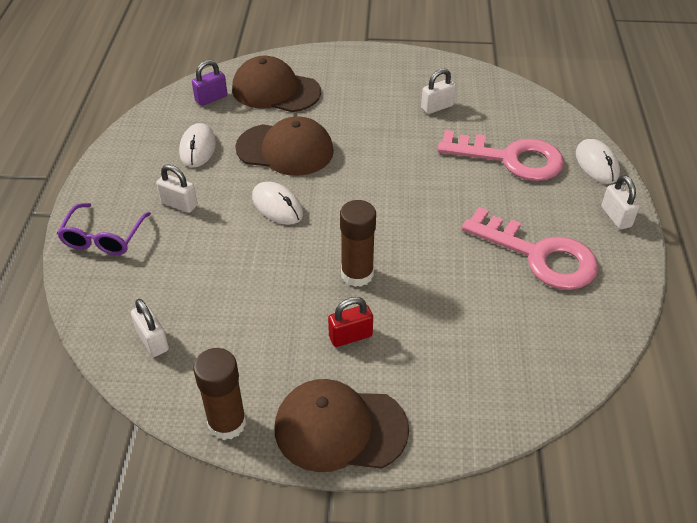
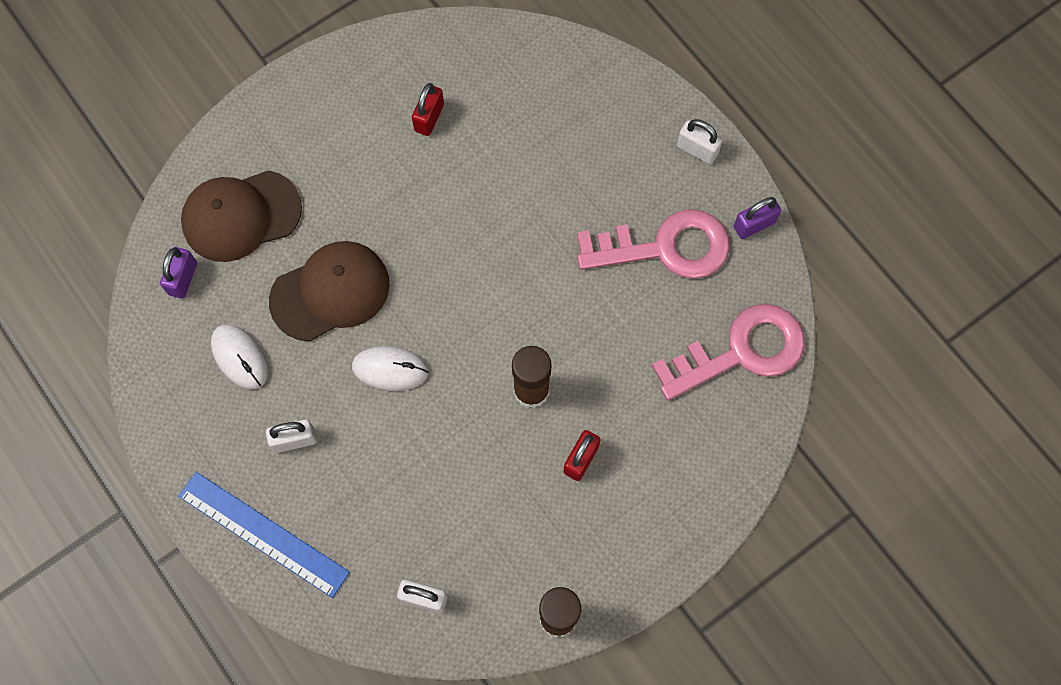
camera: 40 degrees left, 25 degrees up
(104, 237) = (263, 533): purple glasses -> blue ruler
(340, 428) = (646, 550): brown cap -> none
(437, 107) = (429, 118): white padlock -> red padlock
(510, 159) = (554, 141): pink key -> pink key (741, 352)
(596, 164) = (636, 90): white mouse -> none
(625, 282) = (754, 225): none -> purple padlock

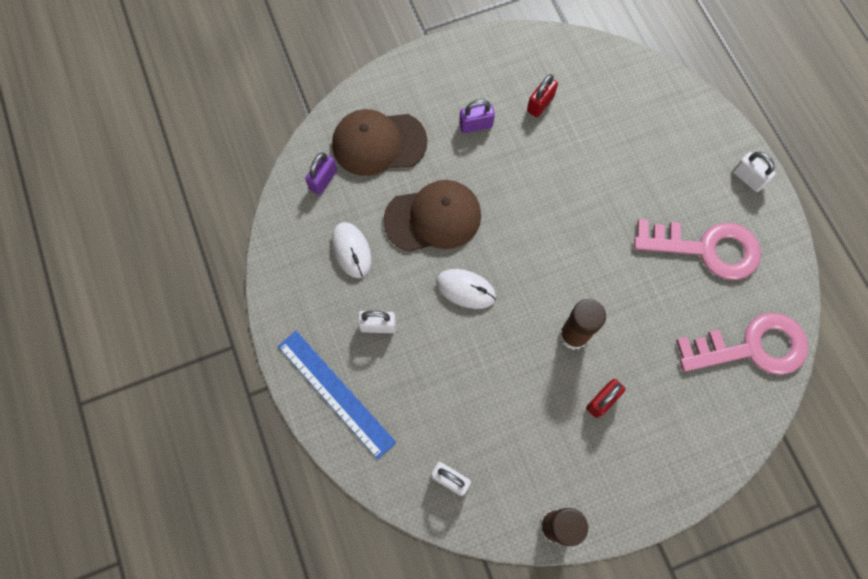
camera: 15 degrees right, 0 degrees up
(754, 225) = (782, 248): purple padlock -> purple padlock (476, 125)

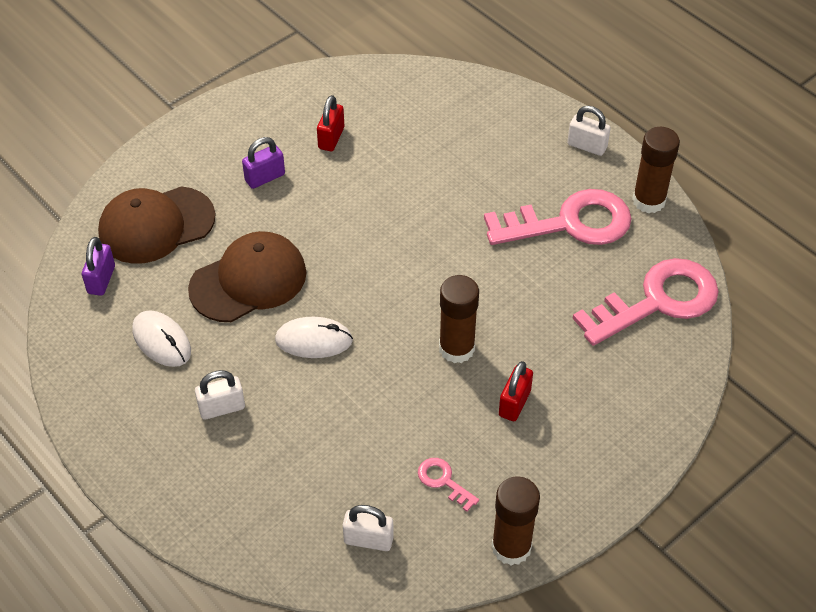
camera: 20 degrees left, 20 degrees down
(336, 393) = (195, 493): blue ruler -> none
(523, 450) = (443, 481): none -> pink key
(780, 248) = (648, 201): none -> brown glue stick

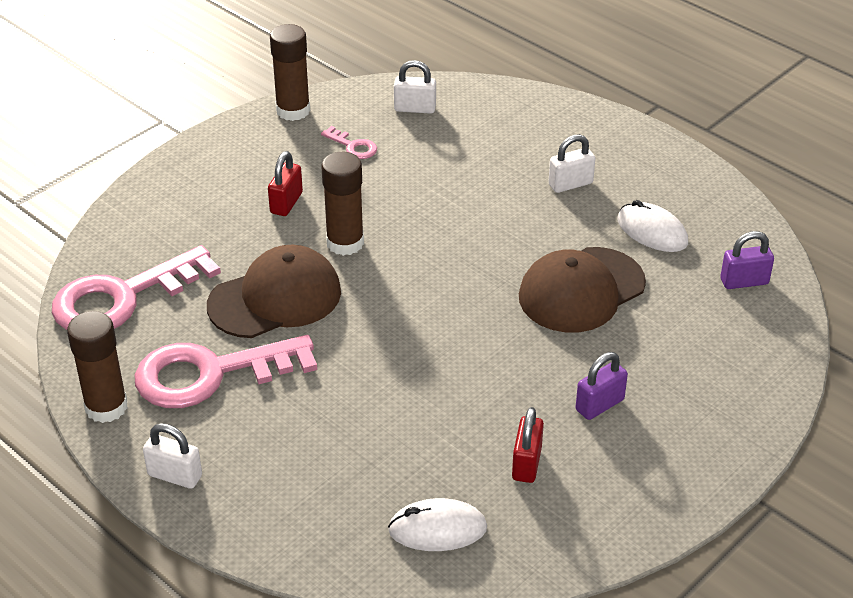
camera: 175 degrees right, 10 degrees down
(101, 280) = (744, 281): purple padlock -> purple padlock turned 75 degrees clockwise
(156, 225) = (710, 340): brown cap -> brown cap (275, 298)
(314, 340) = (495, 241): white mouse -> white mouse (437, 529)

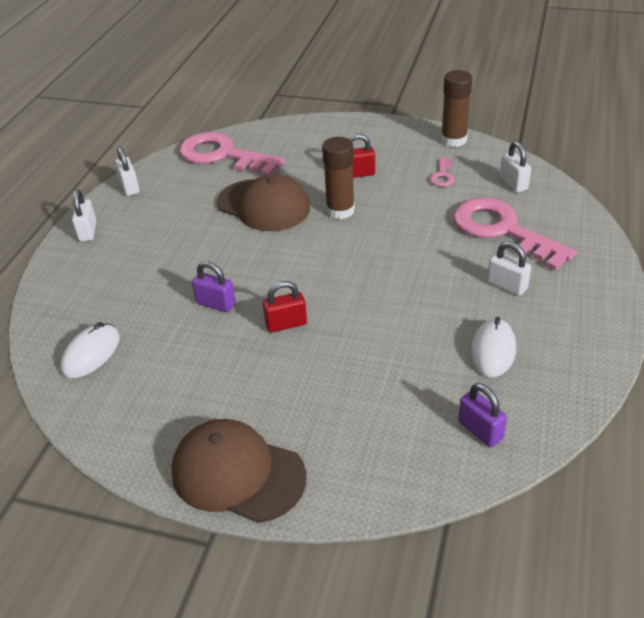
camera: 65 degrees right, 0 degrees up
(106, 407) = (130, 187): brown glue stick -> white padlock
(211, 373) = (180, 210): pink key -> pink key (502, 230)
(437, 529) = (91, 353): white mouse -> white mouse turned 60 degrees clockwise
(526, 463) = (176, 374): red padlock -> red padlock (286, 324)
(581, 290) = (384, 336): brown cap -> brown cap (237, 473)
(599, 405) = (261, 391): purple padlock -> purple padlock (216, 304)

